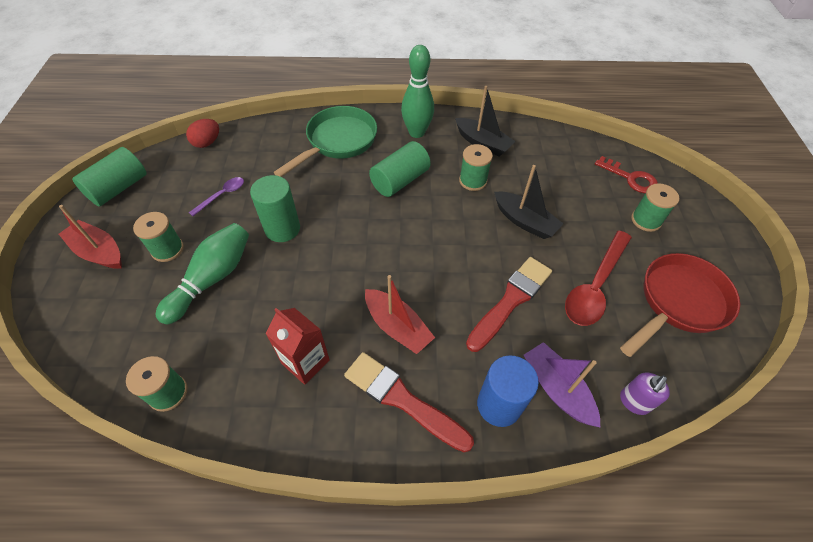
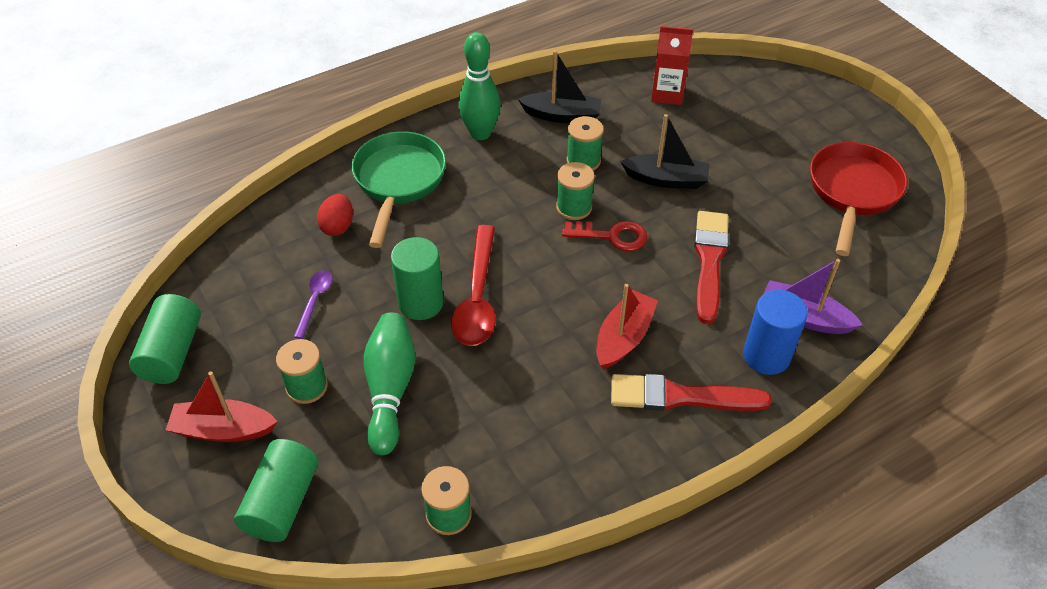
camera: 30 degrees left, 5 degrees down
(207, 143) = (235, 251): red egg -> red egg (338, 226)
(305, 362) = (562, 414): red carton -> red carton (667, 94)
(397, 327) = (623, 337): red boat -> red boat turned 75 degrees counterclockwise
(400, 180) = (506, 194): green cylinder -> green cylinder (282, 502)
(595, 286) = (773, 211): red spoon -> red spoon (477, 297)
(630, 178) = (734, 91): red key -> red key (612, 236)
(633, 402) = (871, 295): purple soap dispenser -> none
(646, 220) = (776, 128): green spool -> green spool (574, 207)

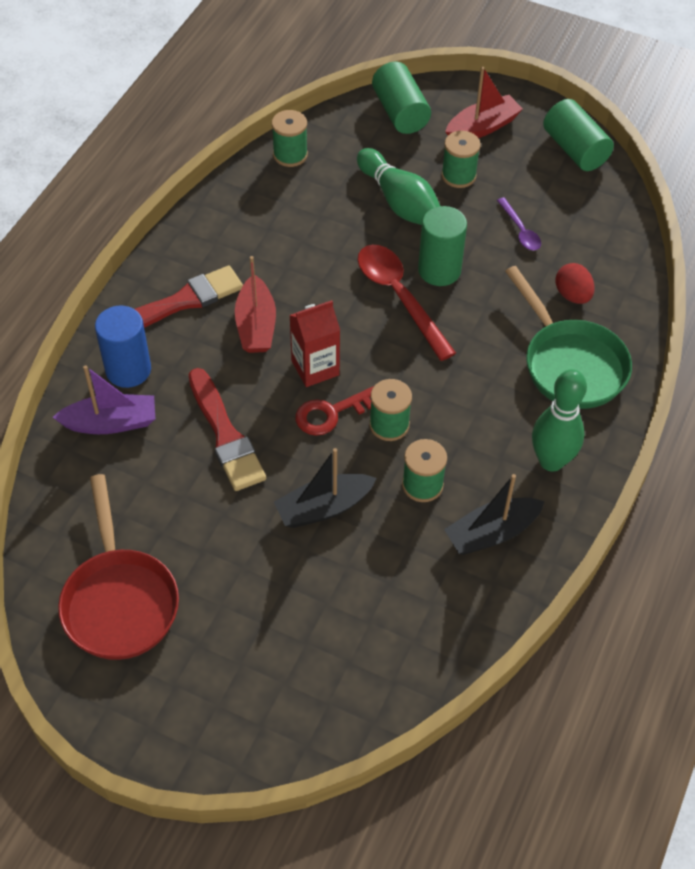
camera: 145 degrees right, 5 degrees up
(667, 94) = (403, 637): red carton -> red carton (315, 368)

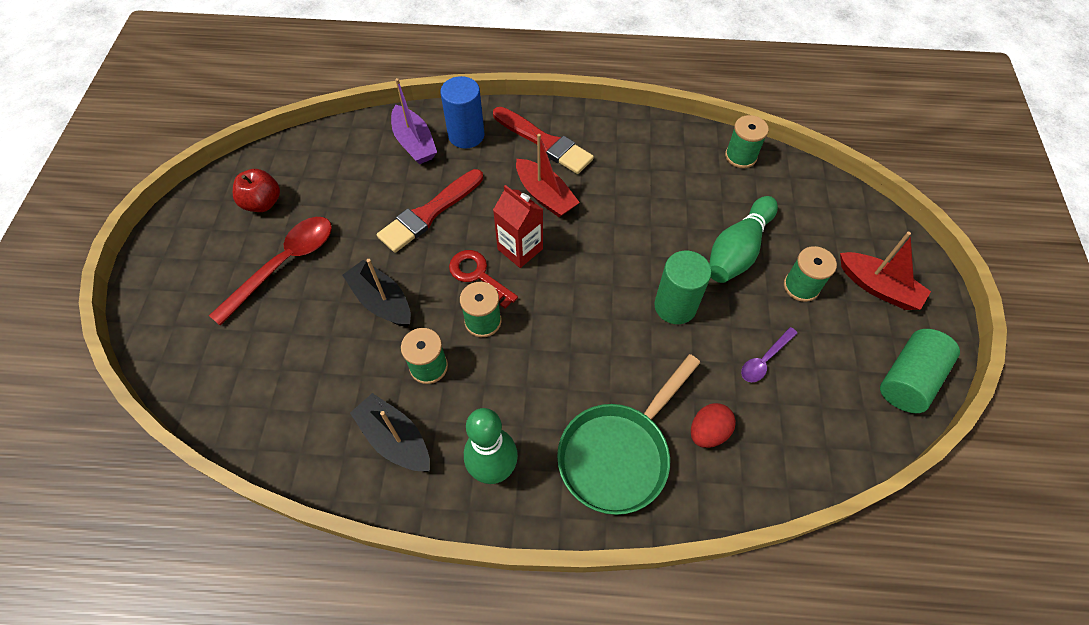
camera: 70 degrees right, 5 degrees up
(119, 601) = (263, 203): red pan -> red apple
(256, 325) = (545, 195): red boat -> red boat turned 105 degrees counterclockwise
(399, 297) = (626, 285): red spoon -> red spoon (284, 265)
(400, 112) = (848, 216): green cylinder -> none

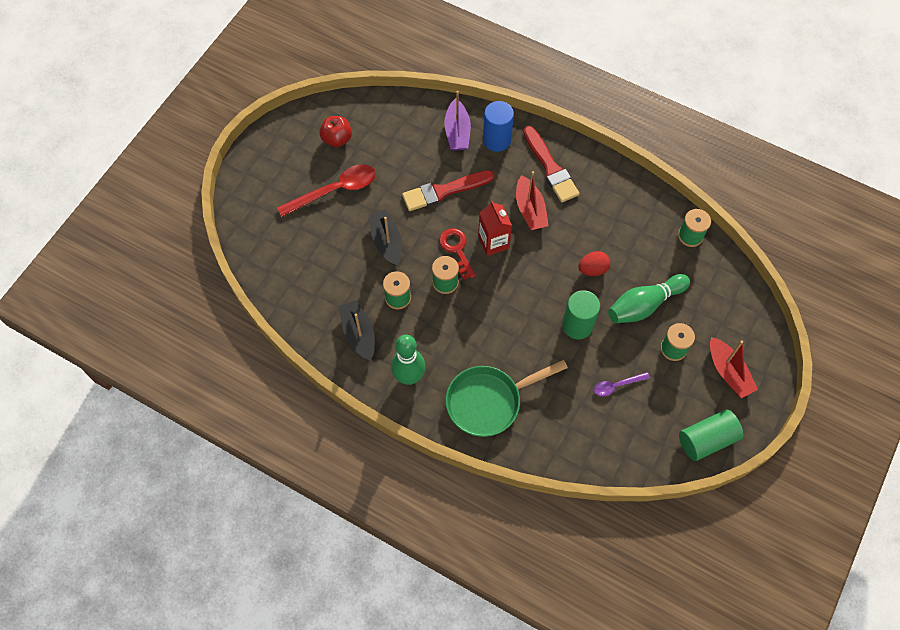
camera: 25 degrees right, 5 degrees up
(708, 432) = (552, 413): red egg -> red egg (592, 269)

